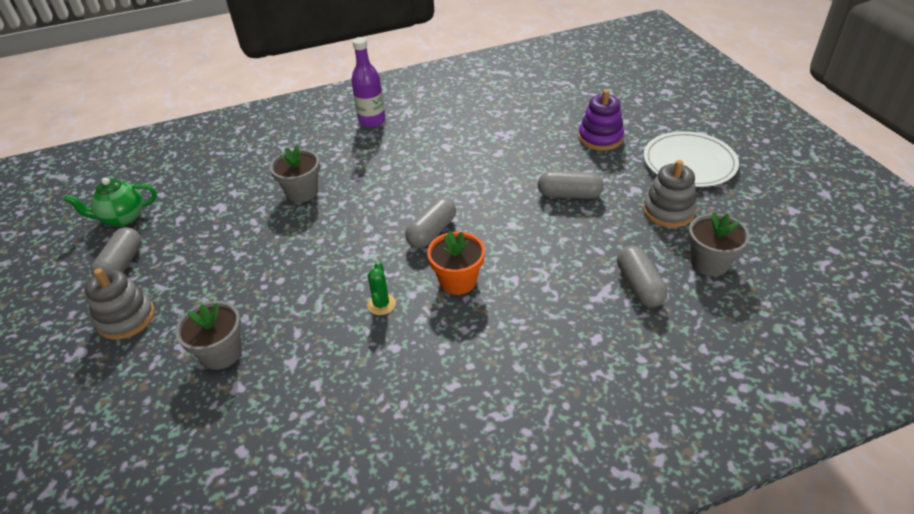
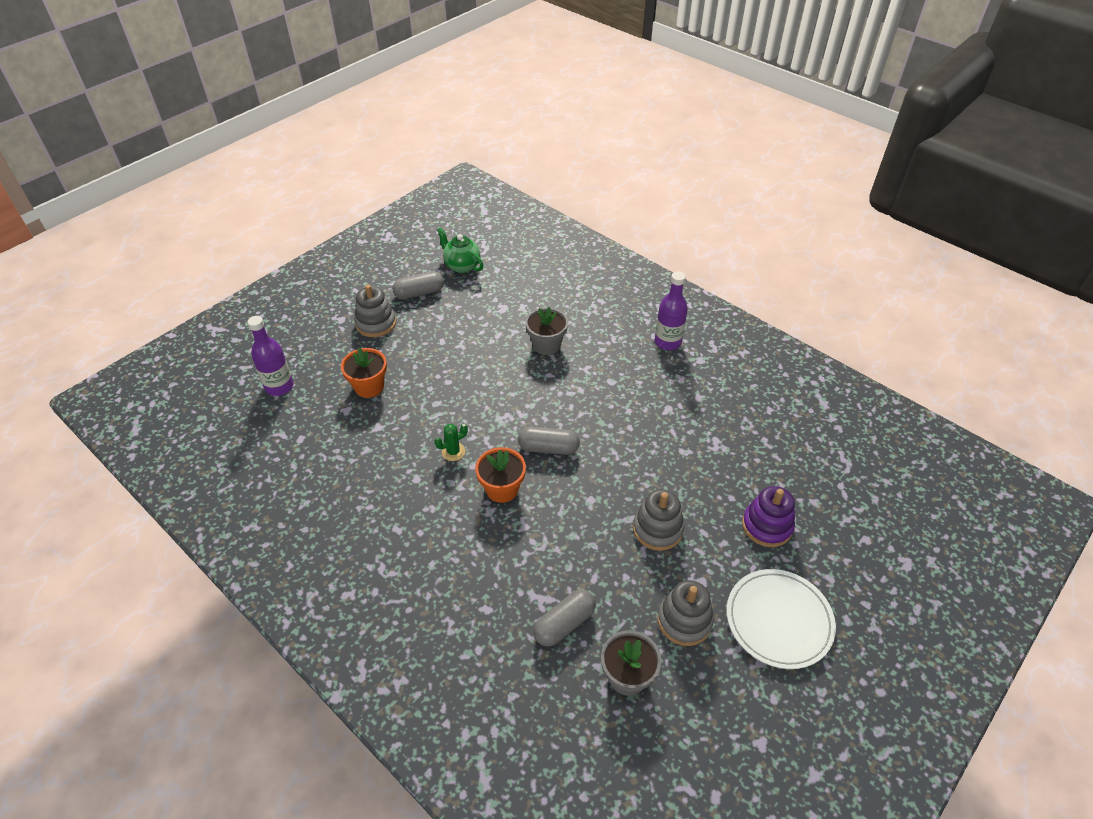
camera: 60 degrees right, 5 degrees up
(128, 453) = (279, 386): none -> purple bottle
(221, 353) = (369, 387): grey flower pot -> orange flower pot
(569, 195) = (657, 529): grey capsule -> grey stacking toy

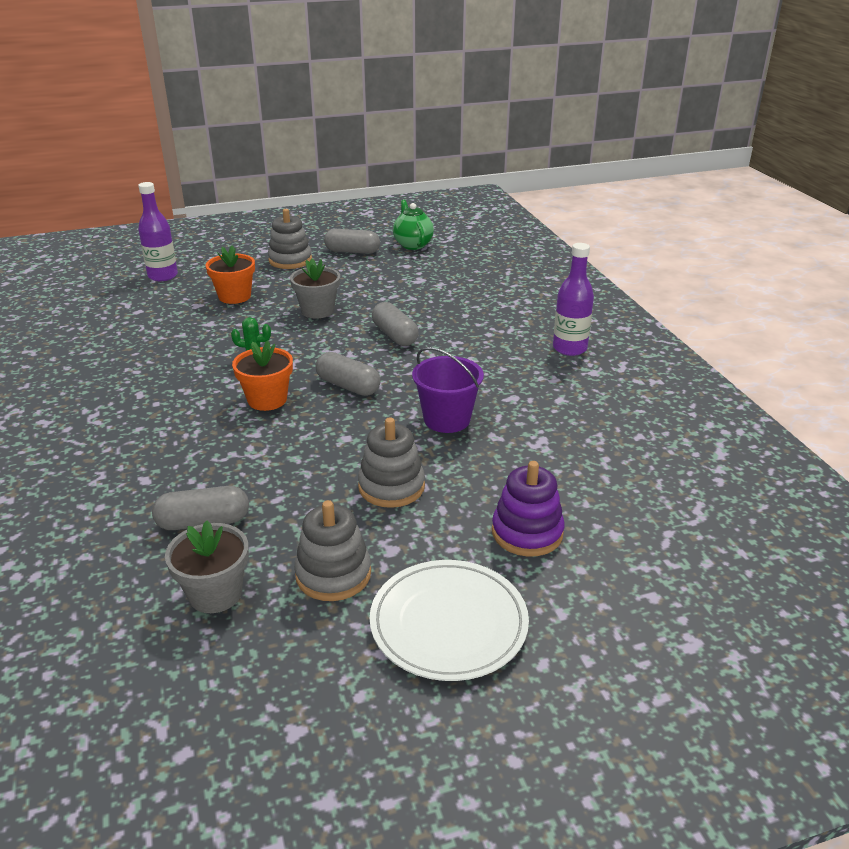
camera: 30 degrees right, 15 degrees down
(536, 379) = (394, 335): none -> grey capsule
(546, 345) = (433, 315): grey flower pot -> grey flower pot (317, 311)
(642, 450) = (447, 419): none -> purple bucket

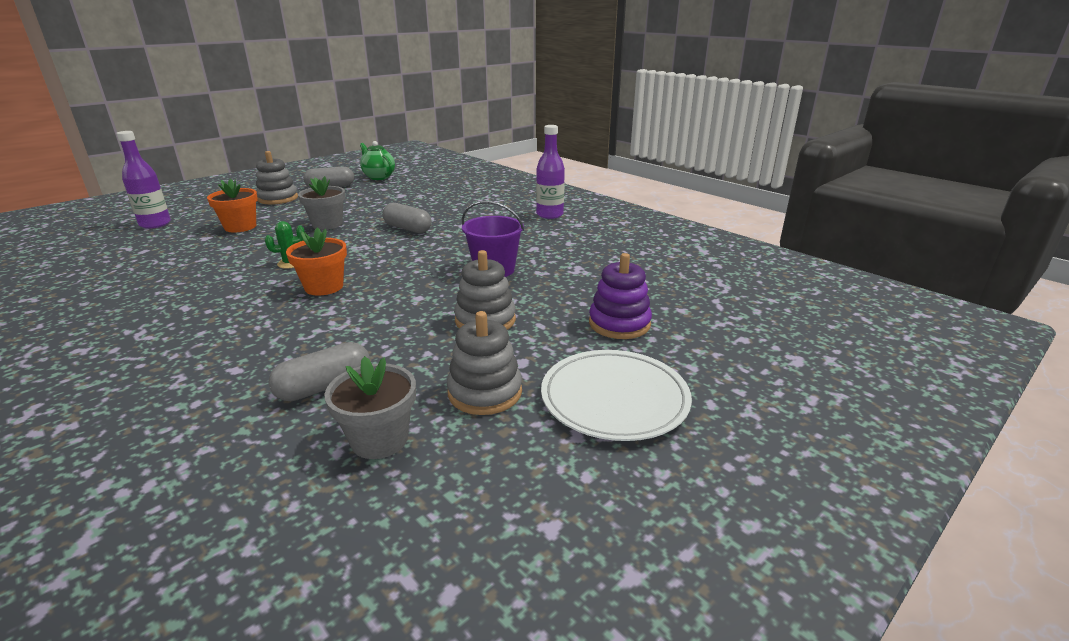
camera: 25 degrees left, 5 degrees down
(348, 386) = (393, 265): grey capsule -> none

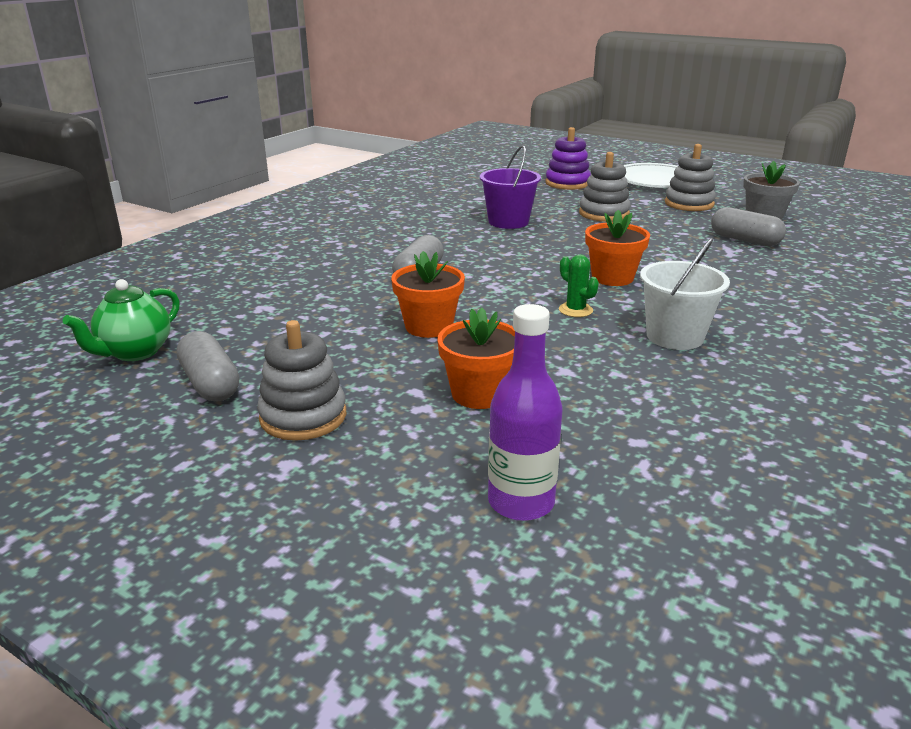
camera: 105 degrees left, 0 degrees up
(208, 285) = (674, 336): none -> white bucket
(327, 224) = (429, 326): grey flower pot -> orange flower pot
(549, 215) = (336, 217): purple bottle -> none

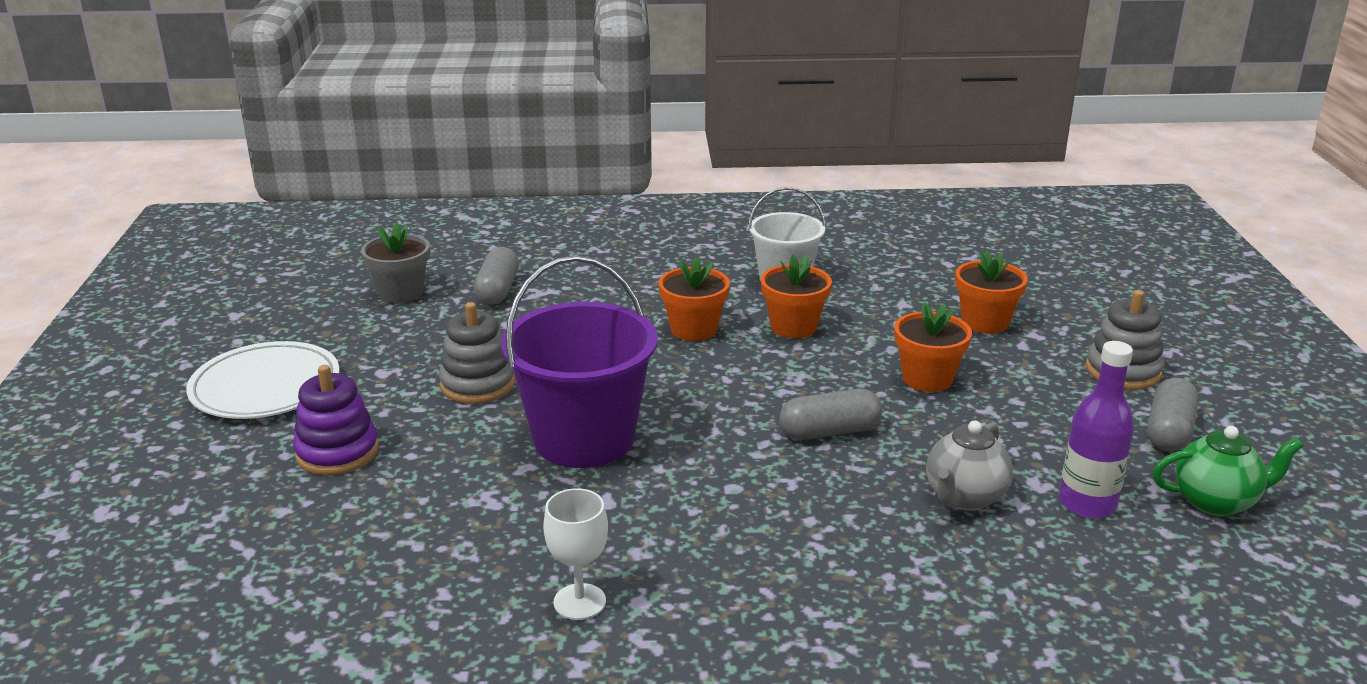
camera: 125 degrees left, 0 degrees up
(296, 283) = (964, 498): none -> grey teapot
(383, 197) = (579, 602): none -> white goblet
(508, 222) = (584, 439): purple bucket -> purple bucket, size x1.61
(521, 502) = (1059, 278): purple bottle -> purple bottle (1087, 504)
(575, 310) = (793, 327): green cactus -> orange flower pot
(689, 204) = (376, 342): grey stacking toy -> none

